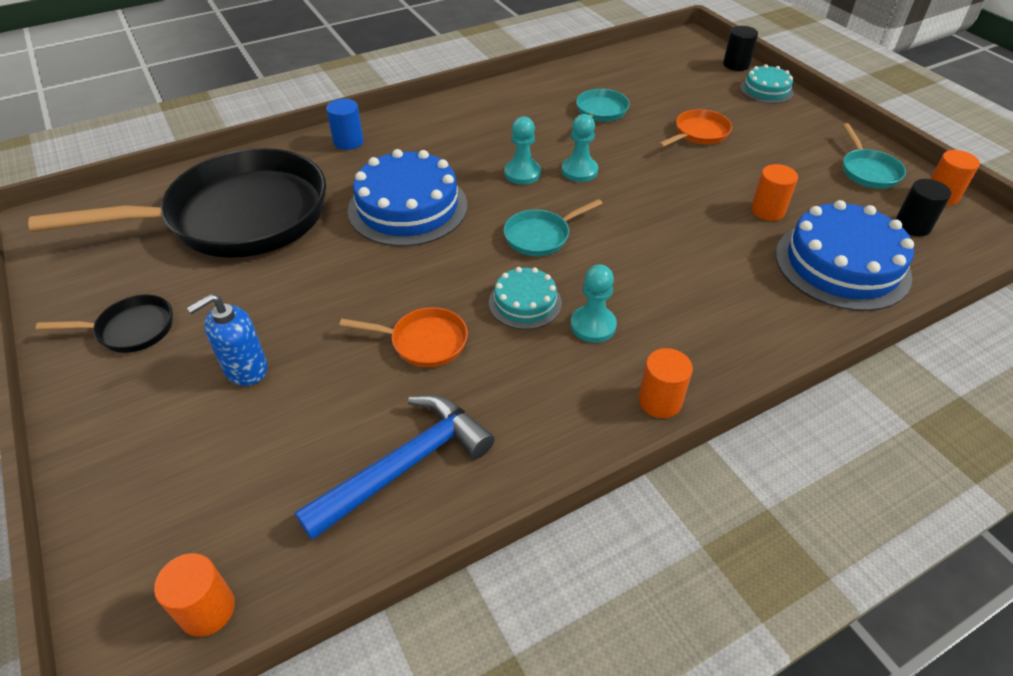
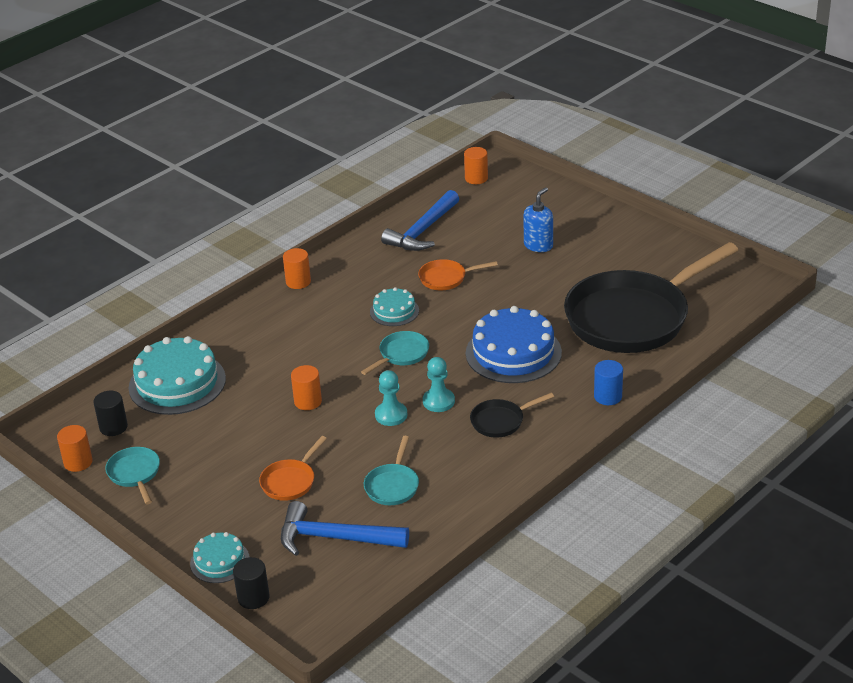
camera: 165 degrees right, 10 degrees down
(130, 329) = (624, 246): black pan -> black pan (501, 421)
(593, 325) = (346, 308): turquoise pawn -> none
(662, 87) = (335, 538): none -> blue hammer
(767, 210) = (228, 414): orange cylinder -> orange cylinder (308, 401)
(842, 265) = (177, 383): blue cake -> turquoise cake

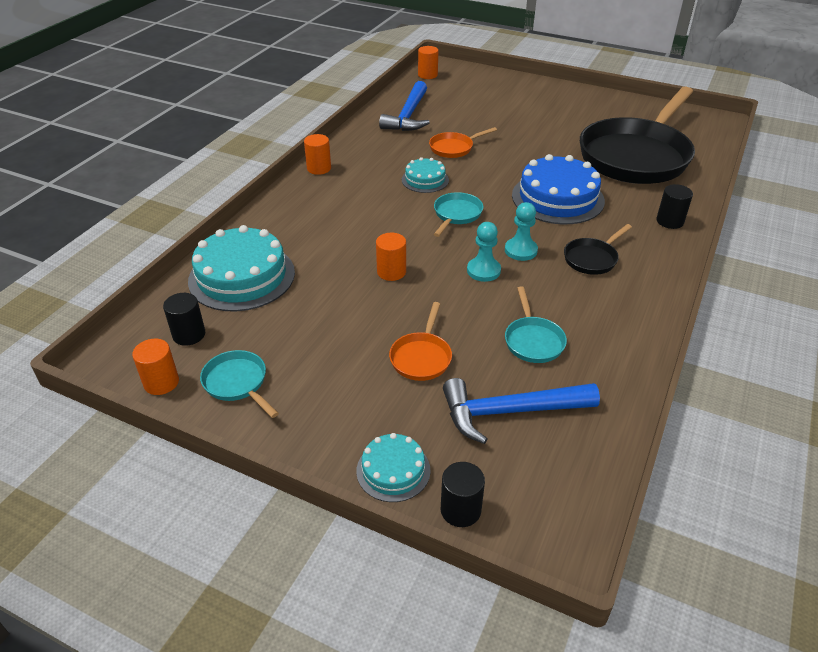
camera: 20 degrees left, 5 degrees up
(538, 245) = (514, 114): blue soap dispenser -> none
(608, 396) = (670, 221): blue cylinder -> black cylinder

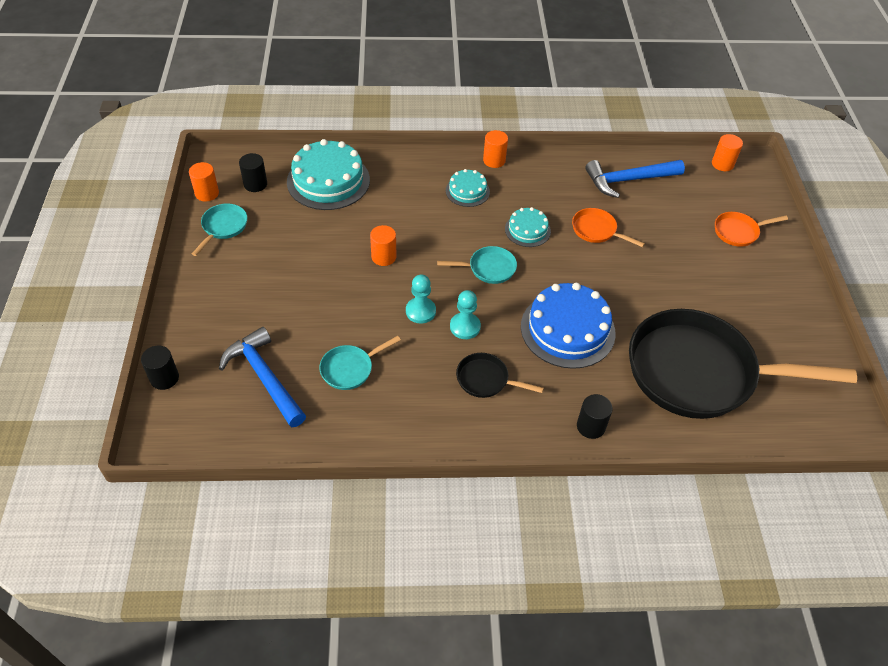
camera: 60 degrees right, 10 degrees up
(393, 470) = (183, 333): turquoise cake -> turquoise cake (467, 191)
(421, 357) = (296, 309): orange pan -> orange pan (738, 232)

